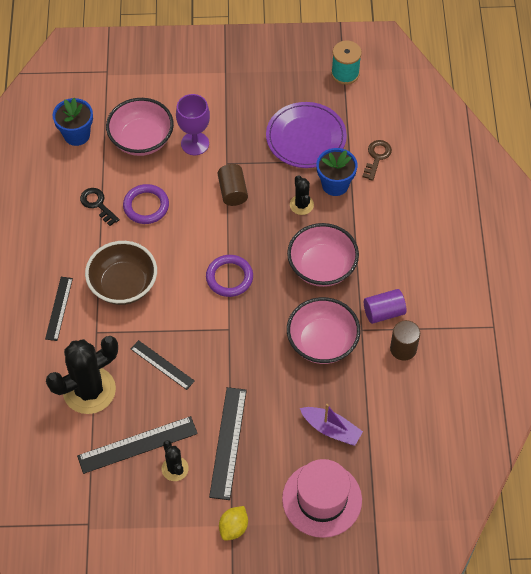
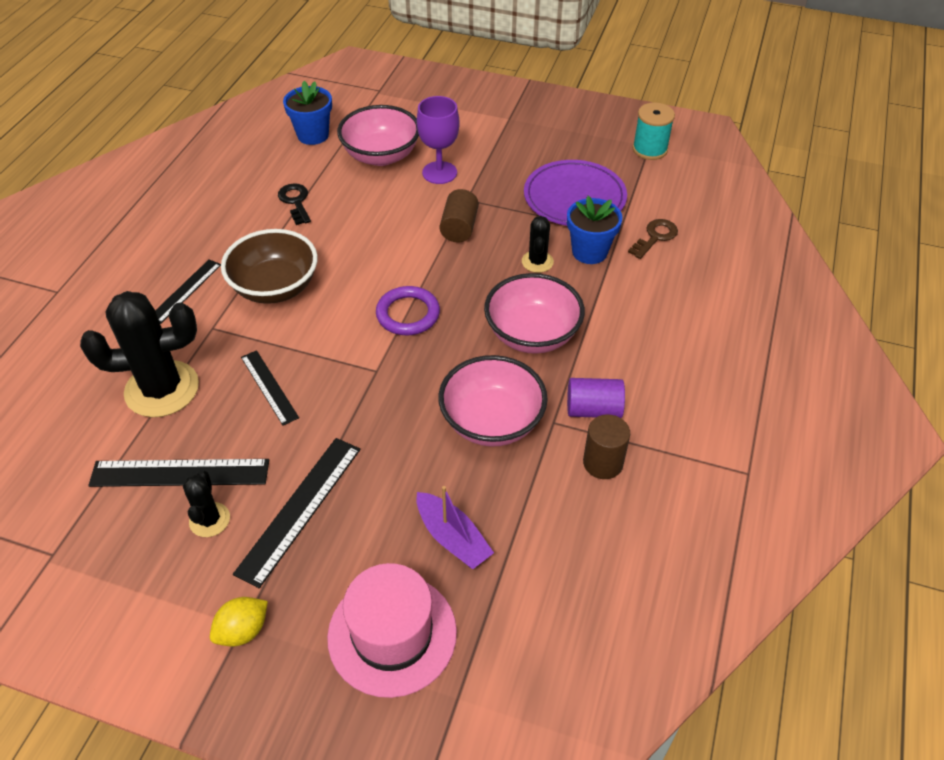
camera: 20 degrees right, 10 degrees down
(146, 206) = (349, 217): purple ring -> none

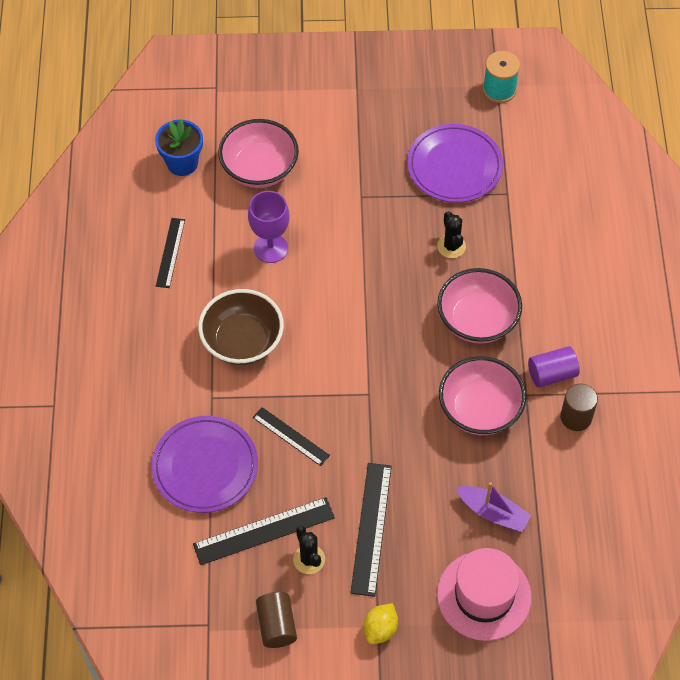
camera: 20 degrees left, 10 degrees up
(162, 389) = (205, 466): black cactus -> purple plate
(185, 291) = (166, 369): black ruler -> black ruler (170, 252)
(295, 201) = (209, 246): black key -> none
(408, 314) = (368, 333): purple ring -> none
(439, 173) = (323, 173): purple goblet -> purple goblet (270, 248)
(459, 228) = (369, 230): brown cylinder -> brown cylinder (276, 625)
(589, 252) = (490, 222): blue flower pot -> none
(655, 237) = (539, 189): brown key -> none

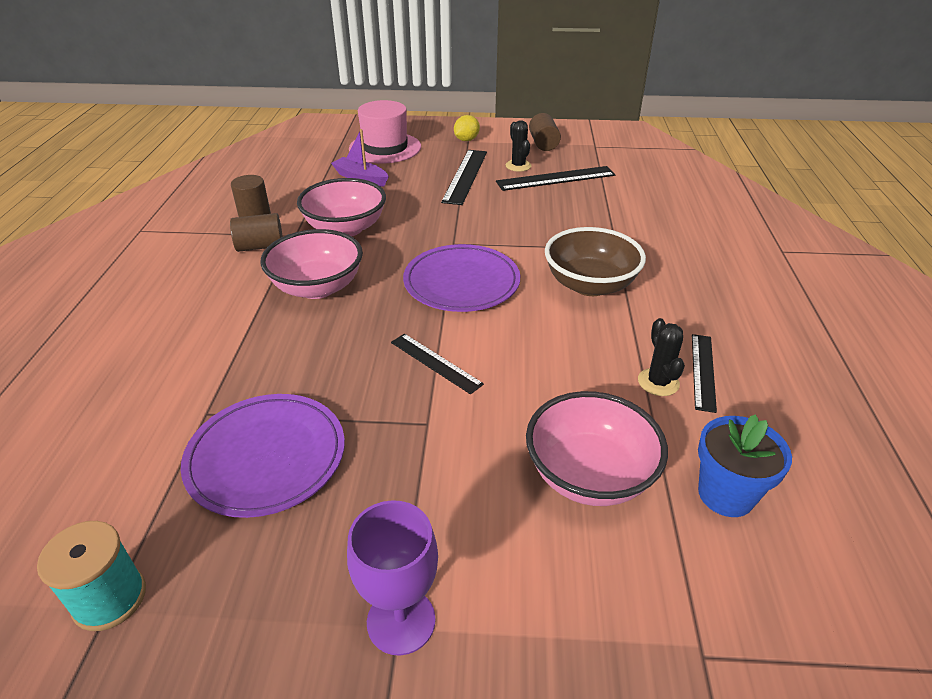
camera: 175 degrees left, 20 degrees down
(205, 466) = (613, 210): purple plate -> purple plate (461, 282)
(270, 248) = (563, 368): purple goblet -> purple goblet (401, 621)
(291, 436) = (533, 222): black ruler -> black ruler (435, 363)
(451, 246) = (317, 356): black cactus -> black cactus (658, 382)
(552, 374) = (260, 246): purple cylinder -> brown cylinder

